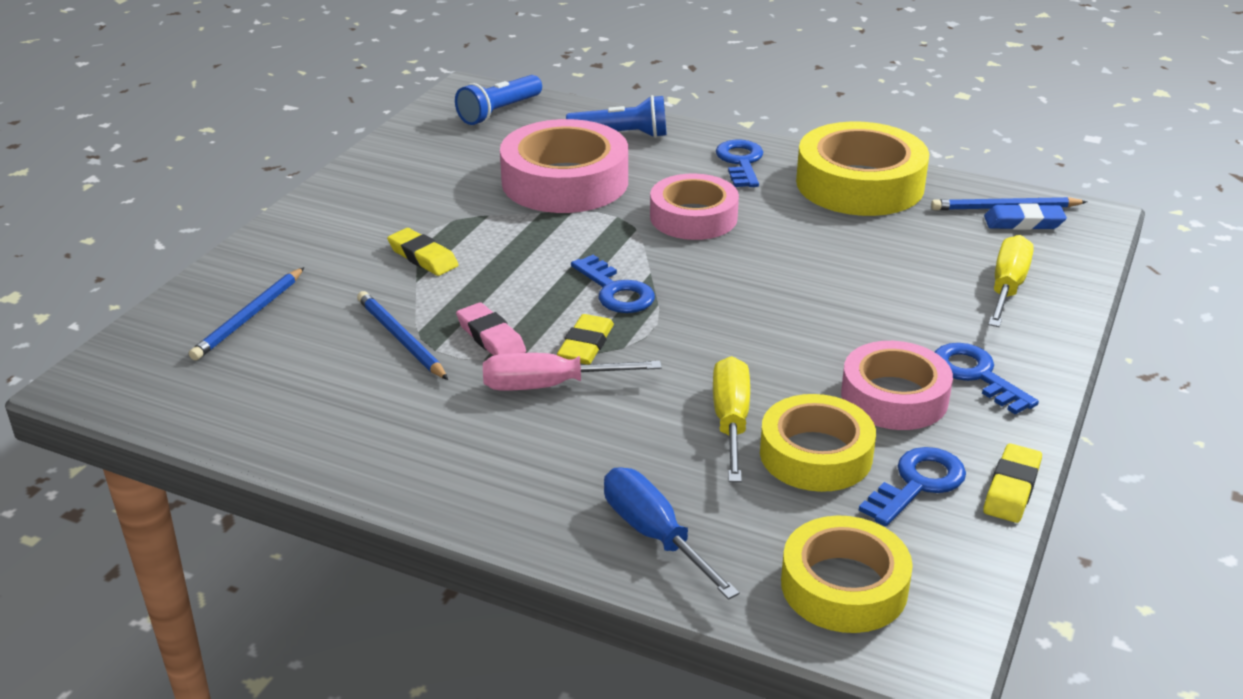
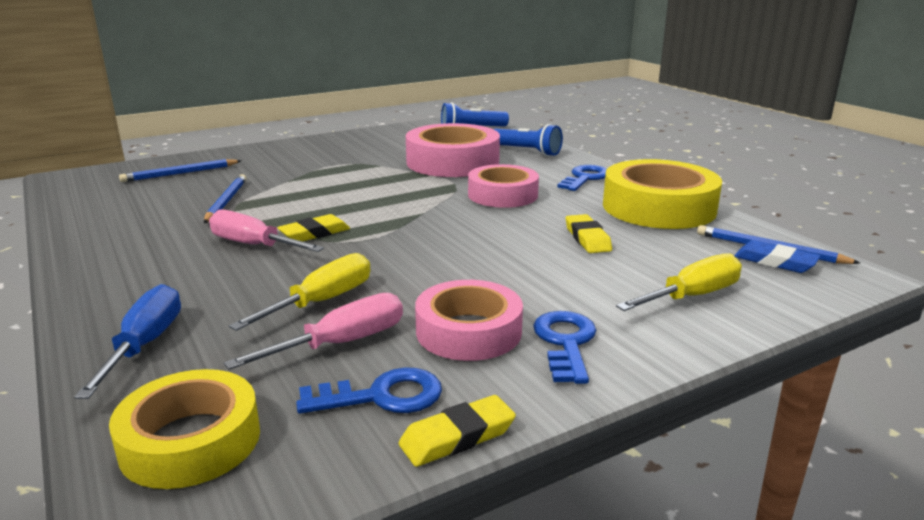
camera: 35 degrees right, 10 degrees down
(423, 257) = (310, 173): yellow eraser -> yellow eraser (587, 238)
(491, 337) = (271, 214): pink eraser -> none
(616, 291) = (384, 214): blue key -> none
(816, 454) = (341, 343): yellow tape -> pink screwdriver

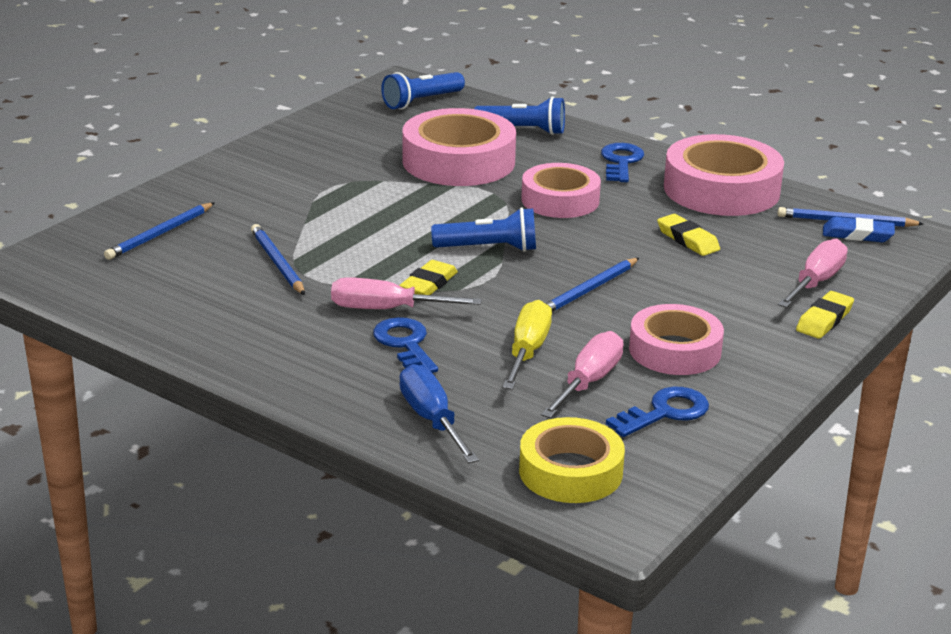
camera: 25 degrees left, 5 degrees up
(400, 217) = (489, 248): none -> blue flashlight
(446, 262) = (589, 290): none -> blue pencil
(457, 437) = (743, 425): yellow eraser -> yellow eraser (824, 320)
(565, 343) = (754, 343): blue key -> blue key (405, 344)
(658, 207) = (721, 189): yellow tape -> pink tape
(692, 296) = (816, 282): yellow screwdriver -> pink screwdriver

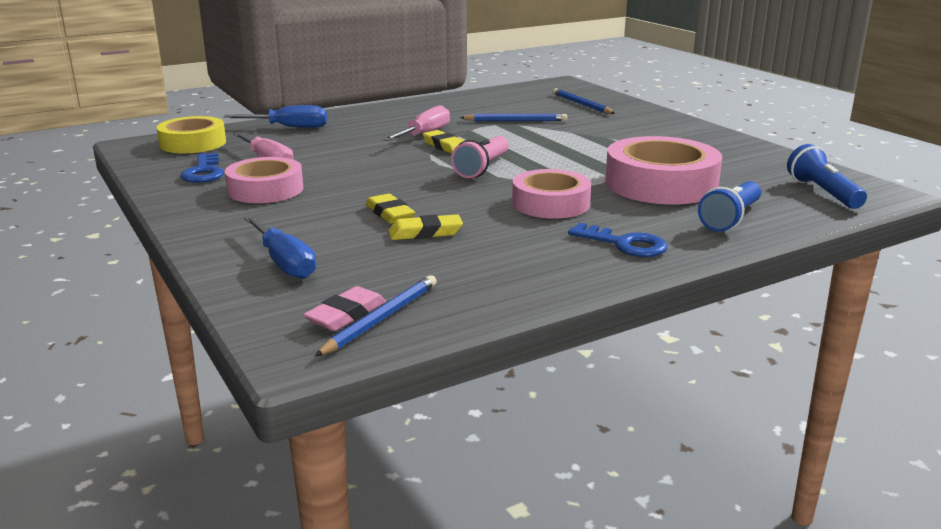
camera: 115 degrees right, 5 degrees down
(405, 344) = (376, 132): blue key -> none
(489, 248) = (482, 168): blue flashlight -> pink flashlight
(527, 351) = (326, 155): yellow screwdriver -> none
(589, 290) = (382, 183): blue pencil -> none
(721, 189) = (520, 275): pink tape -> none
(816, 282) = (284, 263): pink screwdriver -> blue screwdriver
(824, 320) = (224, 247): yellow eraser -> yellow eraser (390, 214)
(857, 234) = (346, 315): blue eraser -> pink eraser

